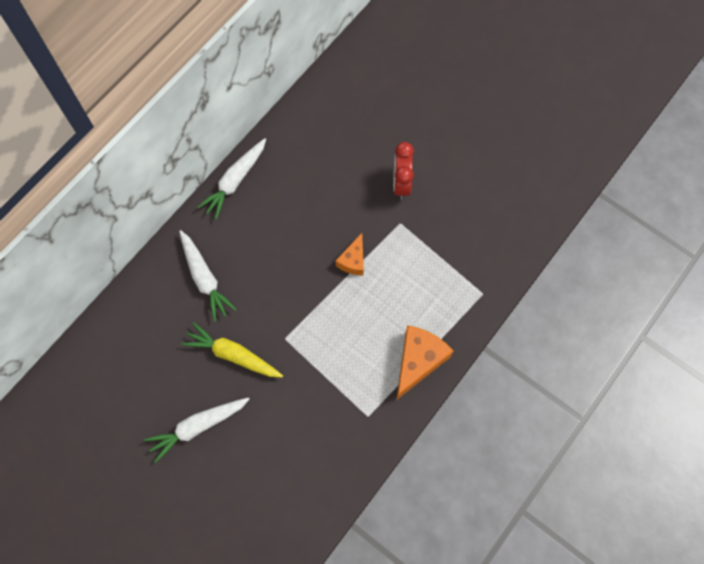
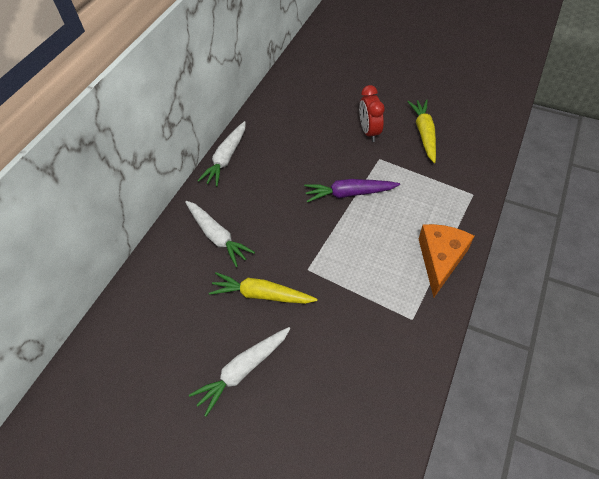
camera: 10 degrees left, 15 degrees down
(353, 260) = (349, 194): orange cheese -> purple carrot
(461, 201) = (424, 134): none -> yellow carrot

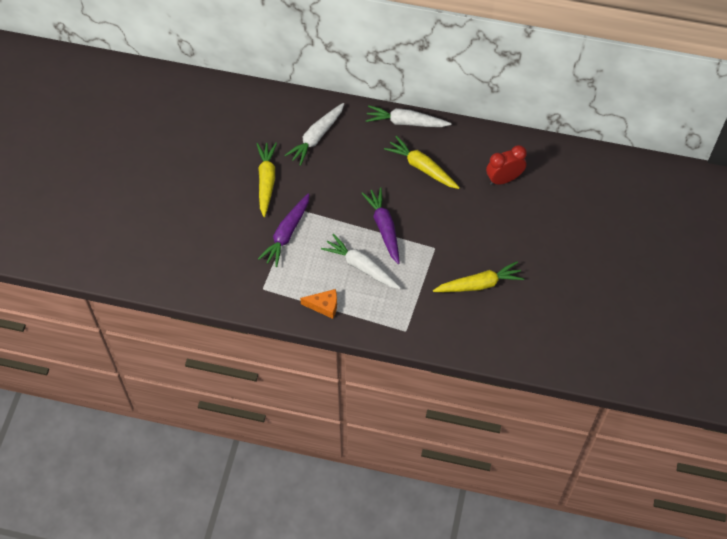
camera: 75 degrees right, 5 degrees up
(243, 370) = (202, 182): white carrot -> white carrot (361, 266)
(284, 154) = (422, 167): none -> yellow carrot
(340, 283) = (286, 234): none -> purple carrot
(369, 132) = (470, 235): red clock -> red clock (504, 179)
(440, 260) = (324, 306): orange cheese -> orange cheese, size x0.60

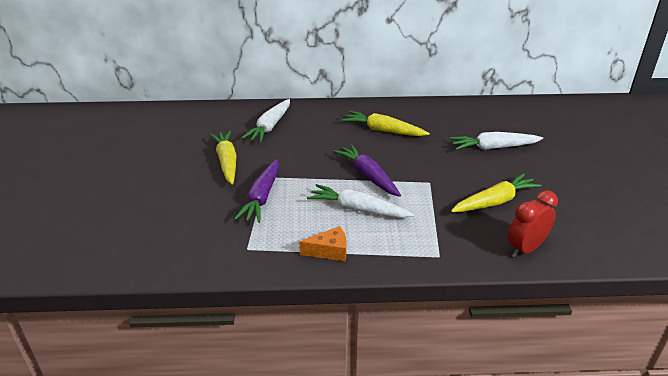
camera: 15 degrees left, 25 degrees down
(406, 122) = (352, 106): white carrot -> white carrot (493, 147)
(504, 179) = (465, 127): red clock -> red clock (525, 249)

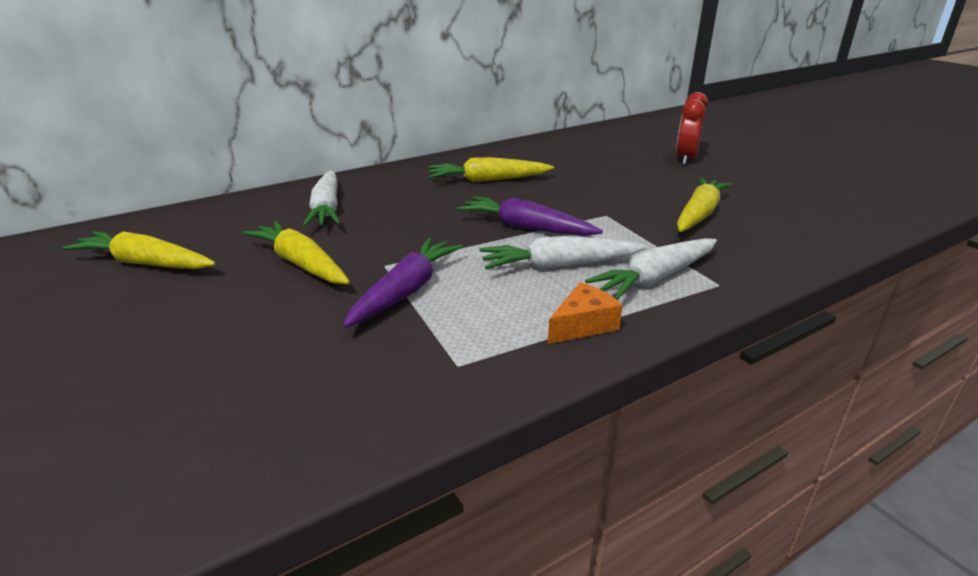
camera: 30 degrees left, 5 degrees down
(159, 138) = (145, 263): none -> yellow carrot
(262, 197) = (406, 291): purple carrot -> purple carrot turned 135 degrees counterclockwise
(493, 147) = (629, 168): white carrot -> white carrot (655, 278)
(525, 249) = (791, 247): red clock -> red clock (685, 159)

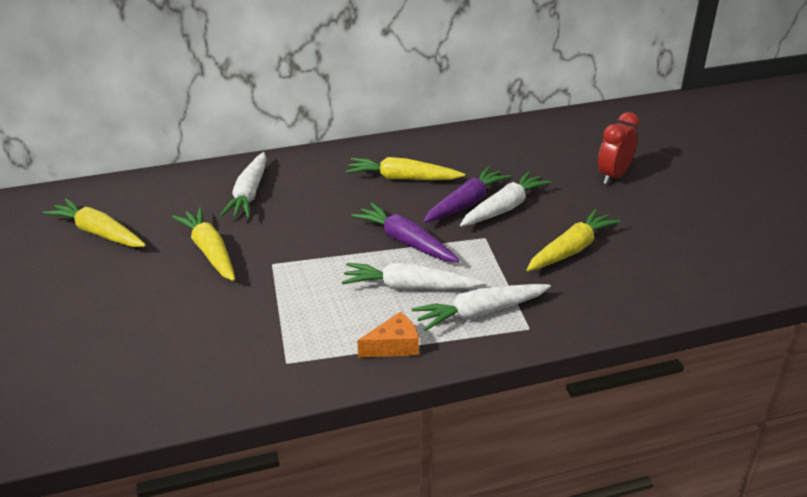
camera: 15 degrees right, 5 degrees up
(406, 291) = (278, 292): purple carrot -> purple carrot (465, 204)
(606, 191) = (504, 208): none -> white carrot

